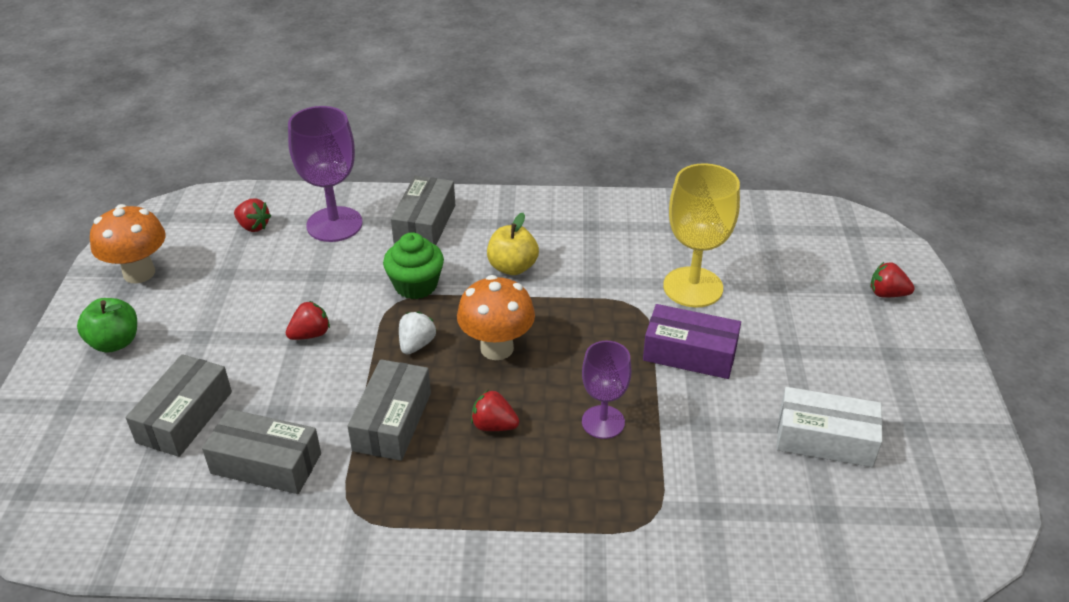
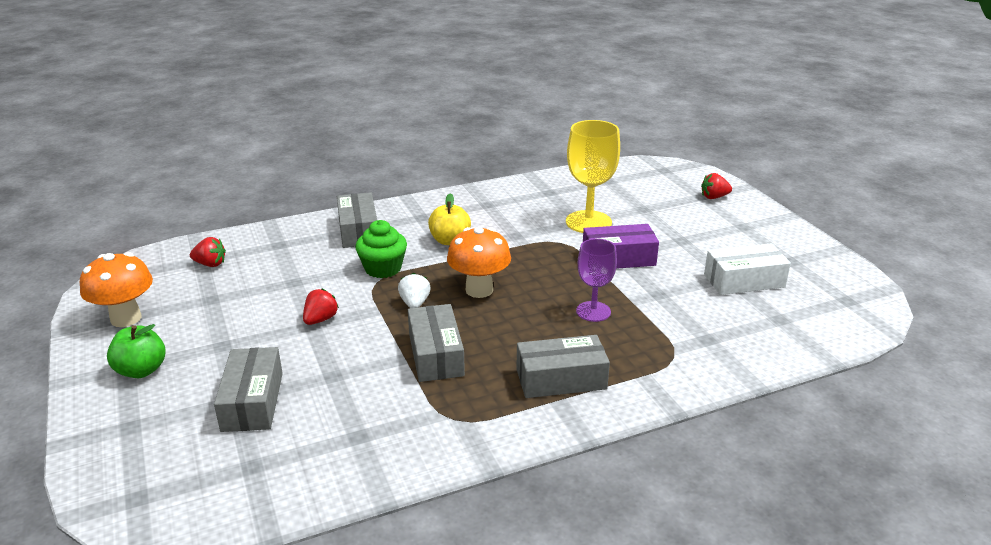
camera: 25 degrees left, 10 degrees down
(266, 463) = (353, 410): grey box -> grey box (561, 379)
(334, 224) = (282, 247): purple goblet -> none
(494, 425) = (516, 335): red strawberry -> none

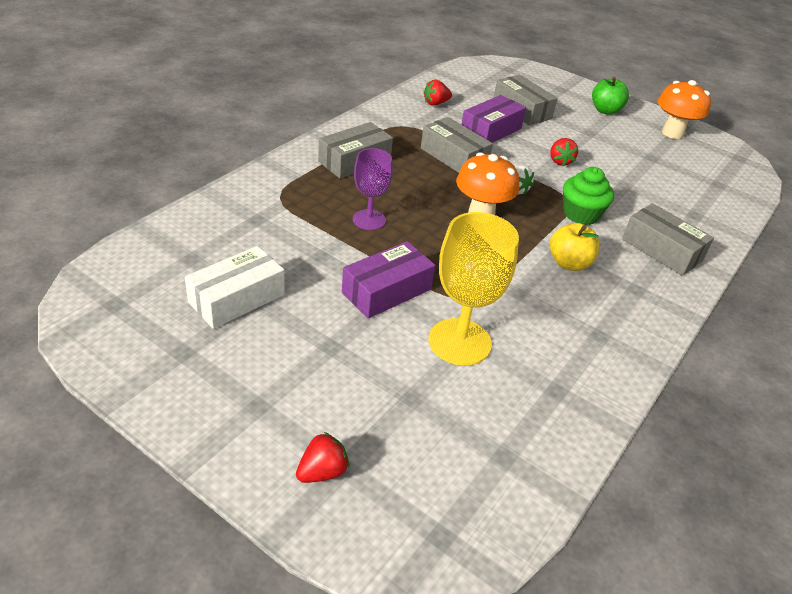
camera: 145 degrees right, 10 degrees up
(210, 264) = (705, 182): red strawberry -> red strawberry (435, 103)
(343, 379) = (491, 130): none -> purple box

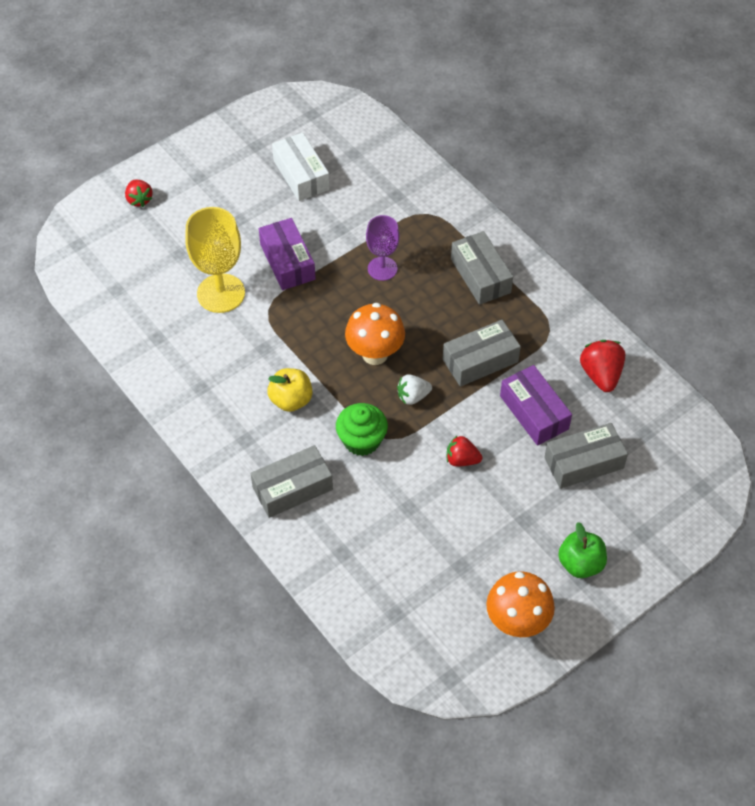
camera: 110 degrees right, 15 degrees up
(435, 103) = (601, 375): red strawberry -> red strawberry, size x1.50

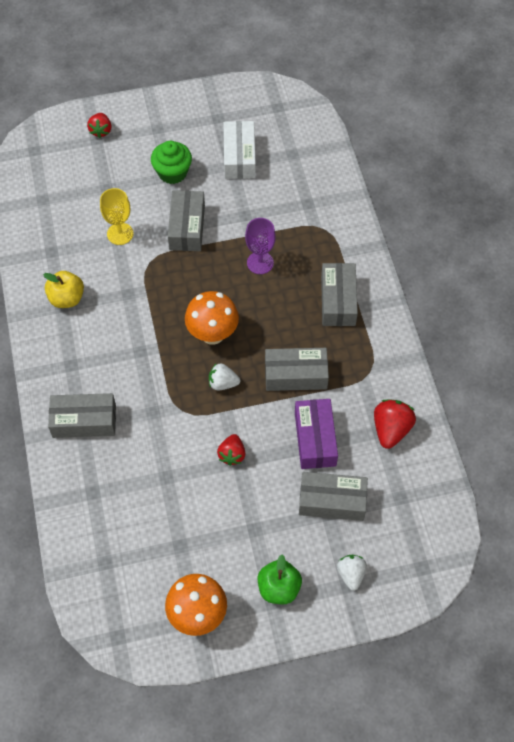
camera: 25 degrees right, 5 degrees up
(221, 293) = (120, 234): yellow goblet -> yellow goblet, size x0.63
(287, 262) = (187, 227): purple box -> grey box
(291, 400) = (124, 346): yellow apple -> yellow apple (67, 298)
(361, 440) = (161, 403): green cupcake -> green cupcake (172, 172)
(462, 460) = (232, 454): red strawberry -> red strawberry turned 120 degrees counterclockwise
(640, 522) = (351, 574): none -> white strawberry

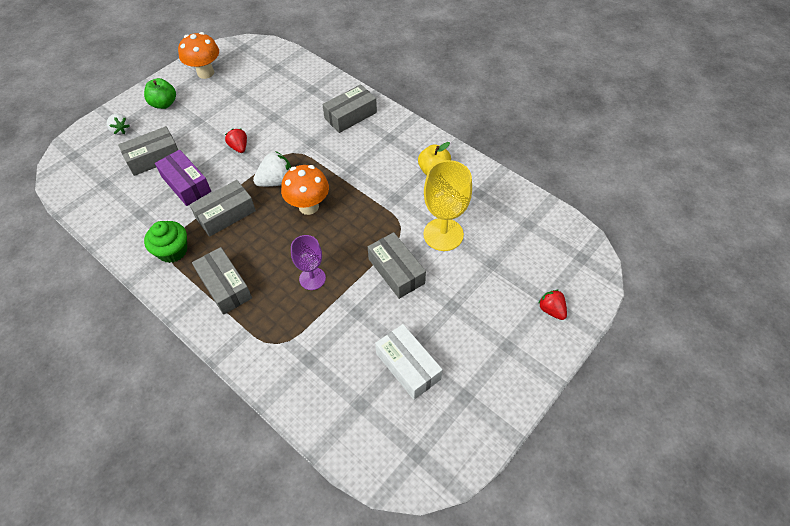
camera: 145 degrees right, 5 degrees down
(120, 234) = (443, 234): yellow goblet -> yellow goblet, size x1.59
(172, 172) = (452, 311): green cupcake -> green cupcake (172, 251)
(223, 383) = (276, 181): white strawberry -> white strawberry, size x1.50
(391, 429) = (131, 218): red strawberry -> none

